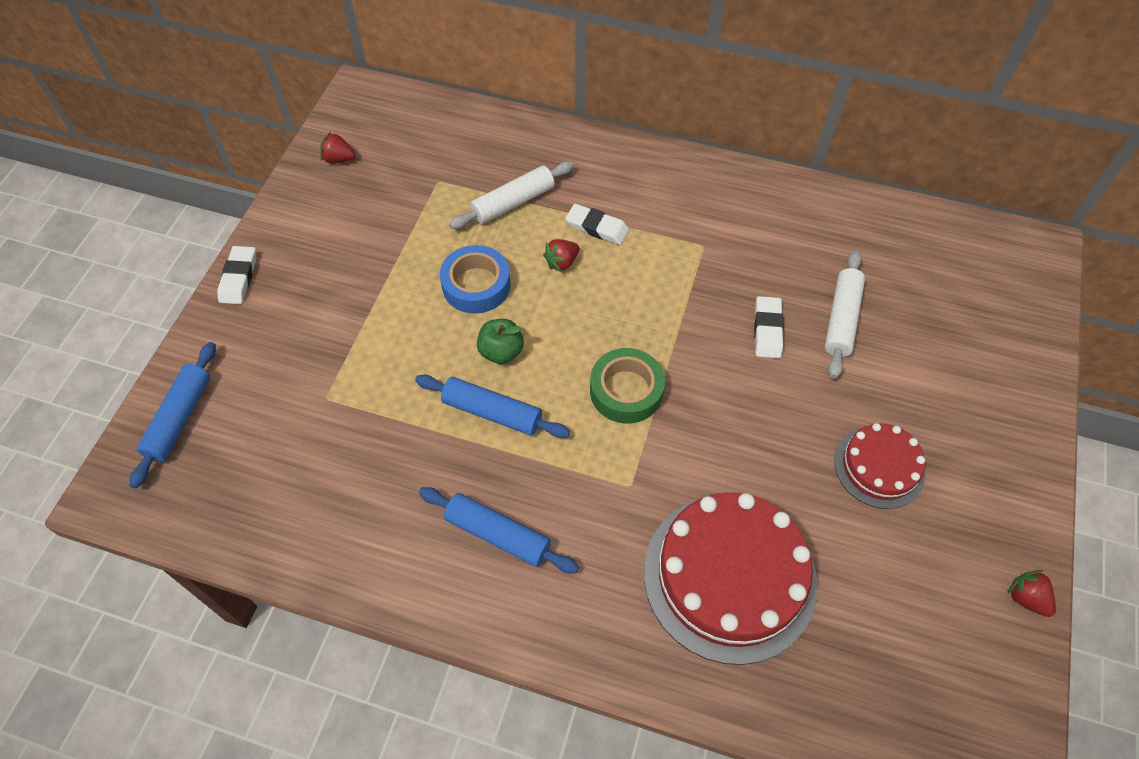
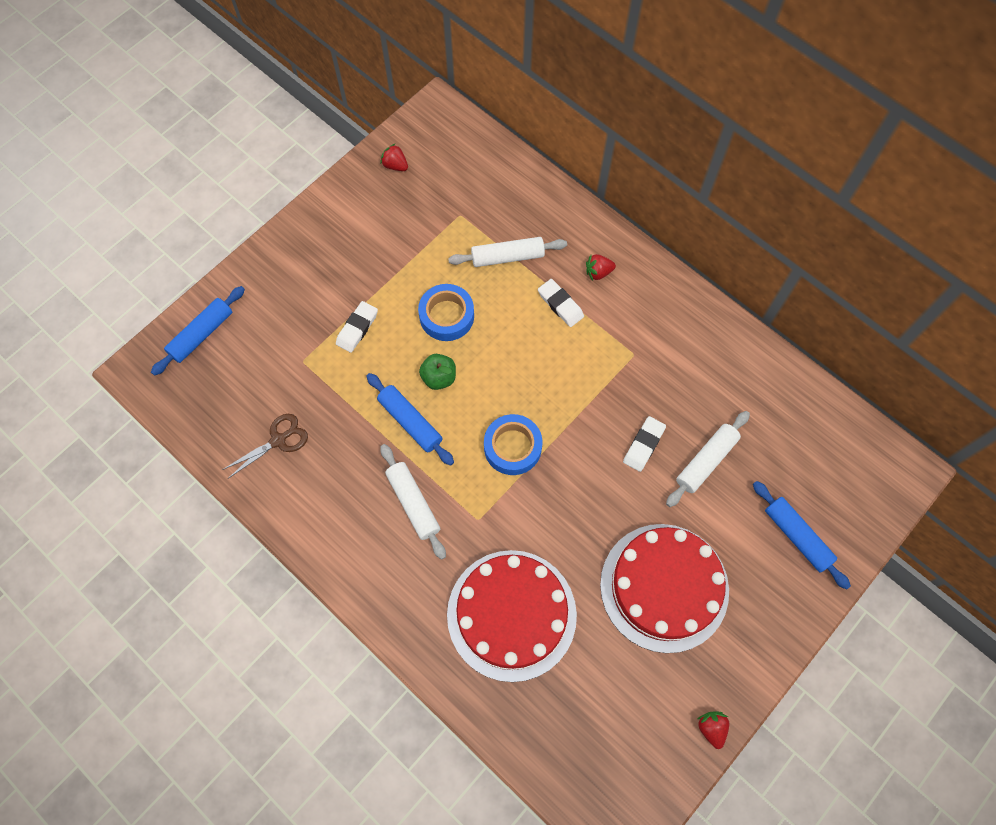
camera: 25 degrees right, 10 degrees up
(239, 278) = (283, 239): white eraser -> white eraser (357, 328)
(337, 500) = (278, 440): none -> brown scissors
(498, 534) = (372, 513): blue rolling pin -> blue rolling pin (797, 536)
(543, 501) = (413, 503): none -> white rolling pin
(562, 262) = (518, 323): red strawberry -> red strawberry (598, 272)
(626, 391) = (512, 447): green tape -> blue tape
(879, 467) = (664, 587): red cake -> red cake, size x1.81

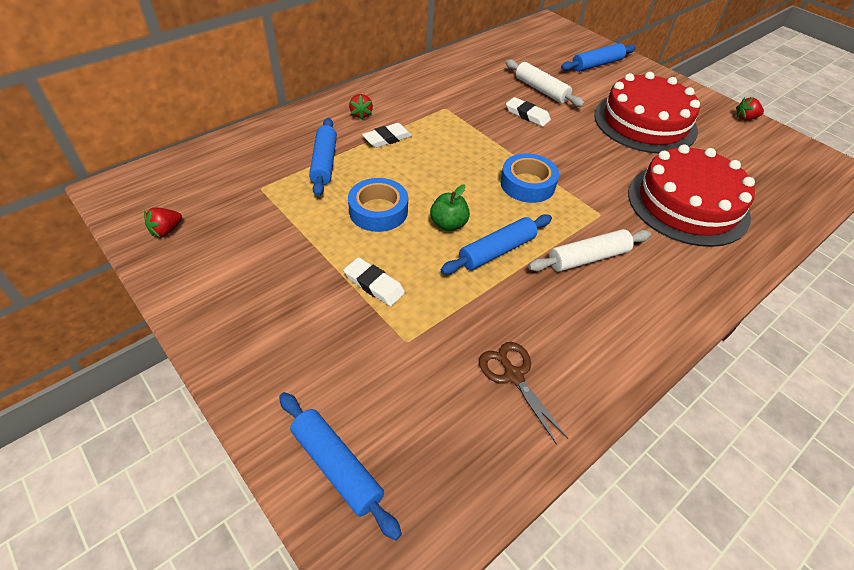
camera: 85 degrees left, 20 degrees down
(507, 257) = (324, 163): white rolling pin -> blue rolling pin

